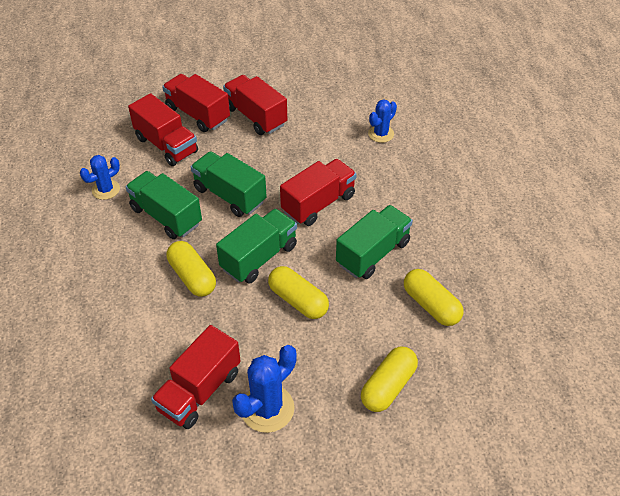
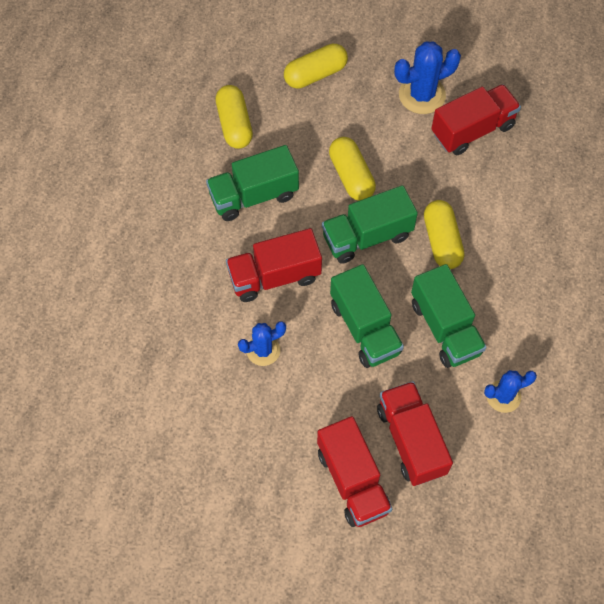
camera: 155 degrees left, 15 degrees up
(255, 116) = (280, 443): red truck -> none
(381, 134) = (146, 346): blue cactus -> blue cactus (263, 350)

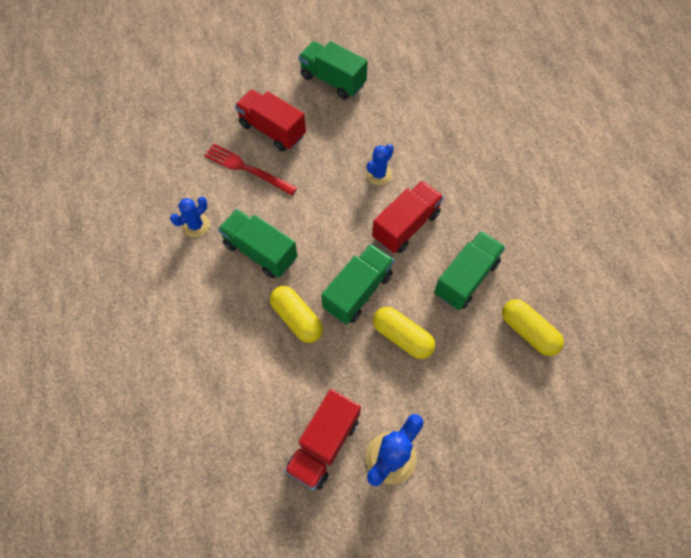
camera: 150 degrees right, 0 degrees up
(315, 74) = (500, 424): yellow capsule -> none
(365, 328) = (318, 223): green truck -> green truck (333, 80)
(411, 440) = (247, 169): red truck -> red fork

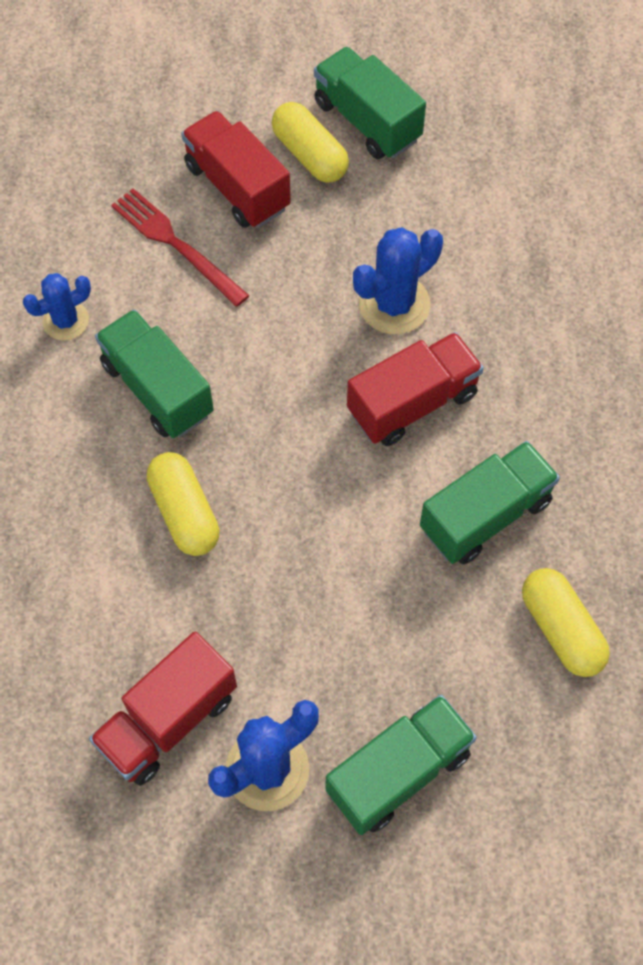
camera: 15 degrees right, 0 degrees up
(358, 291) = (297, 493): green truck -> green truck (398, 772)
(378, 174) = (394, 304): blue cactus -> blue cactus, size x1.55
(402, 337) = (347, 585): yellow capsule -> yellow capsule (309, 155)

